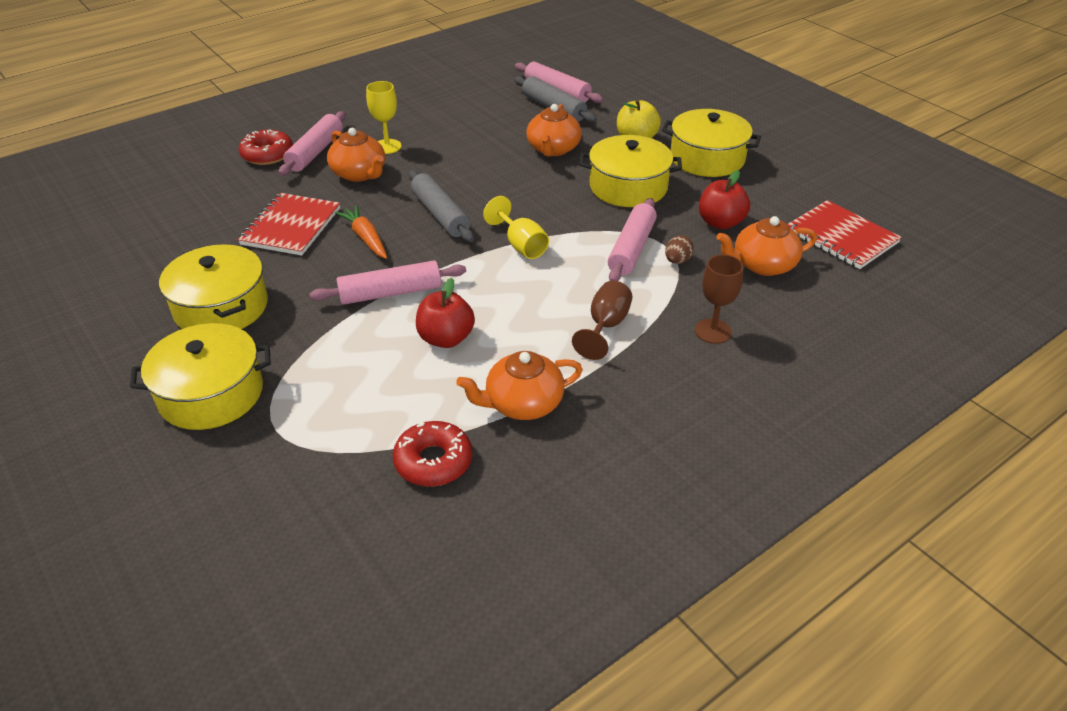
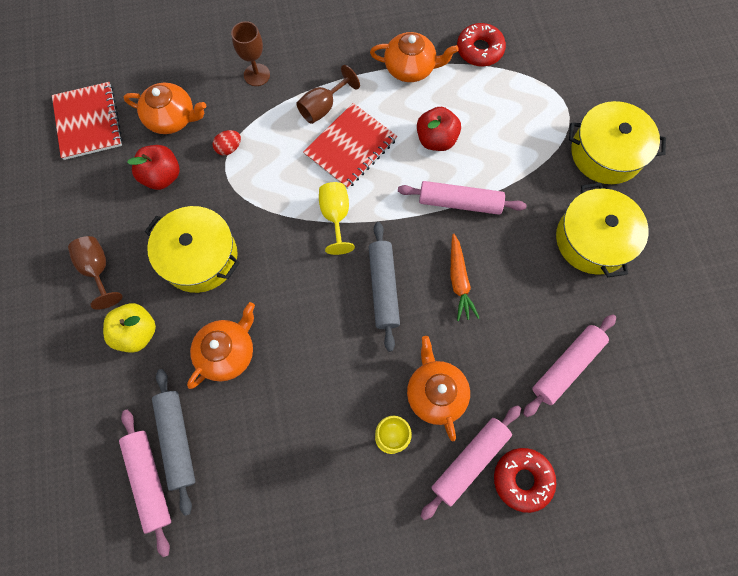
camera: 155 degrees left, 30 degrees up
(291, 226) = (520, 327): red notebook -> red notebook (350, 147)
(631, 249) = (253, 176): pink rolling pin -> pink rolling pin (566, 366)
(677, 261) = (229, 148): brown egg -> red egg
(707, 158) = (98, 269): yellow pot -> brown goblet

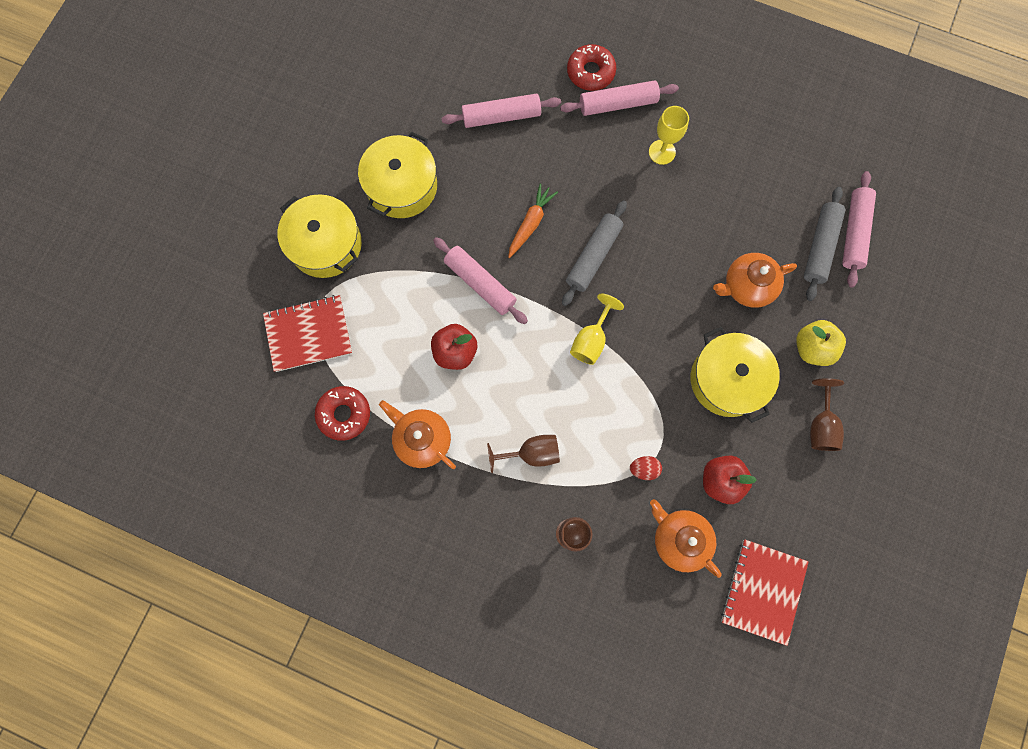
camera: 145 degrees left, 5 degrees up
(350, 147) = (534, 395): red notebook -> red notebook (308, 334)
(435, 393) = (609, 159): orange teapot -> none

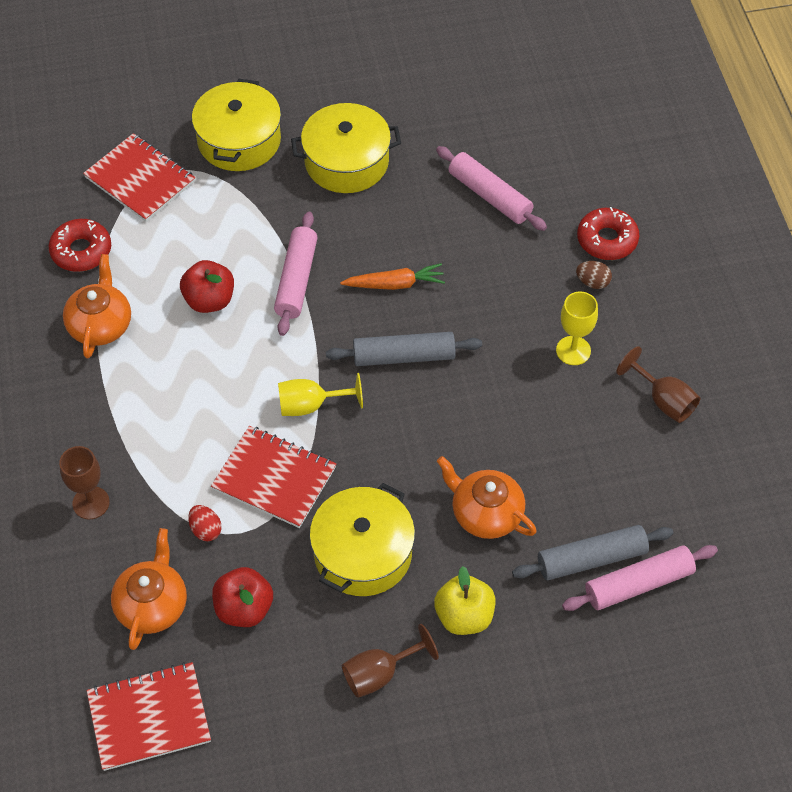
camera: 55 degrees right, 20 degrees down
(532, 453) = (151, 422): brown goblet -> brown goblet (663, 401)
(618, 104) = (592, 282): pink rolling pin -> brown egg
(633, 399) = (274, 478): none -> red notebook

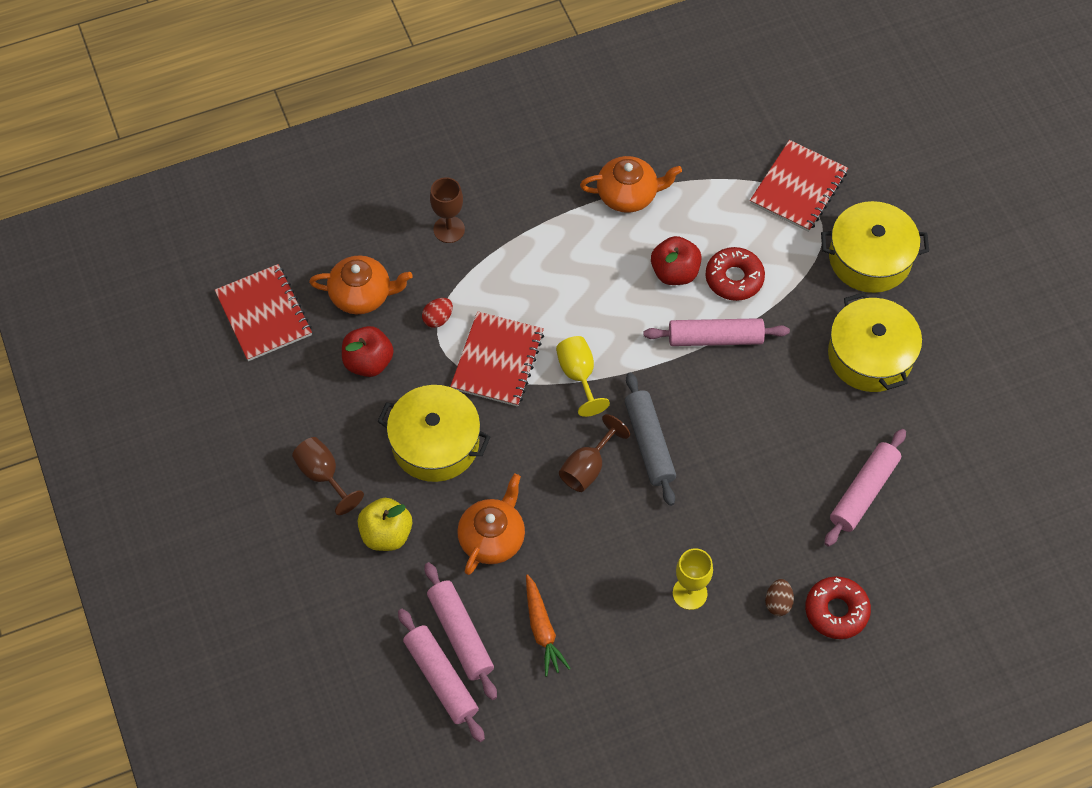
camera: 80 degrees right, 5 degrees up
(81, 251) = (704, 161): red donut -> red donut (734, 278)
(395, 284) = (731, 422): orange carrot -> orange carrot (542, 629)
(591, 559) = (460, 634): grey rolling pin -> pink rolling pin
(663, 401) = (648, 684): brown goblet -> brown goblet (587, 467)

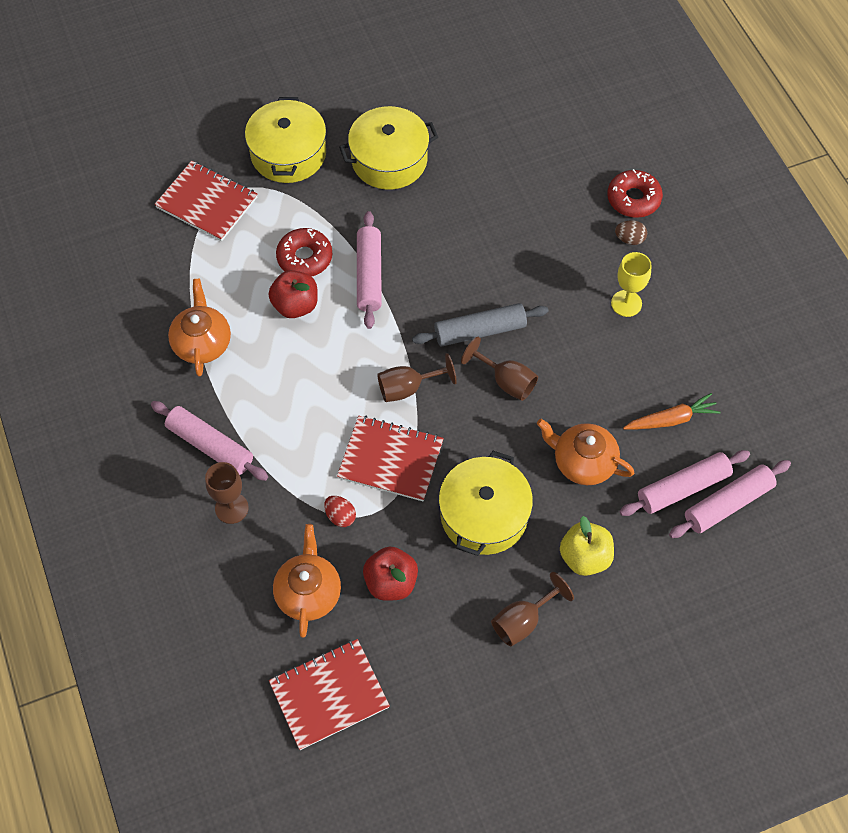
camera: 90 degrees left, 0 degrees up
(578, 375) = (407, 388): yellow goblet -> brown goblet
(863, 492) = (522, 173): pink rolling pin -> pink rolling pin (210, 446)

